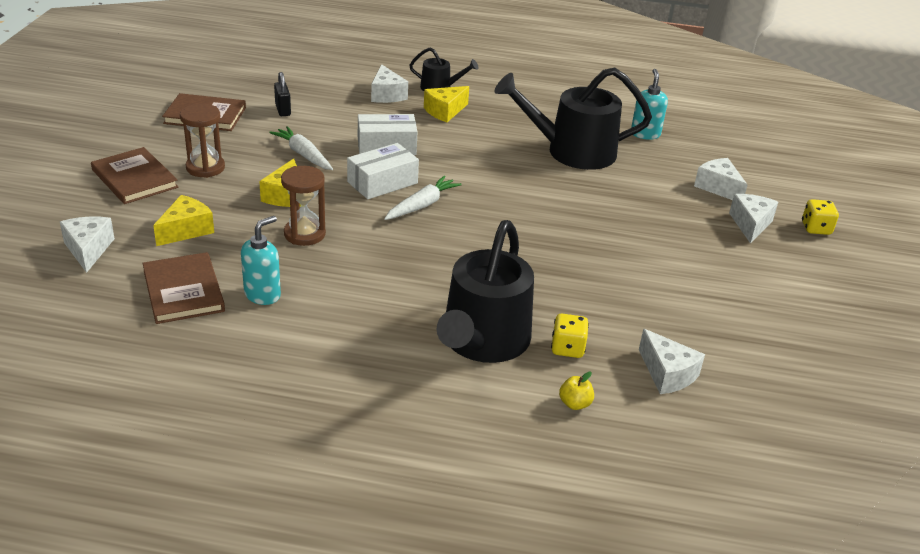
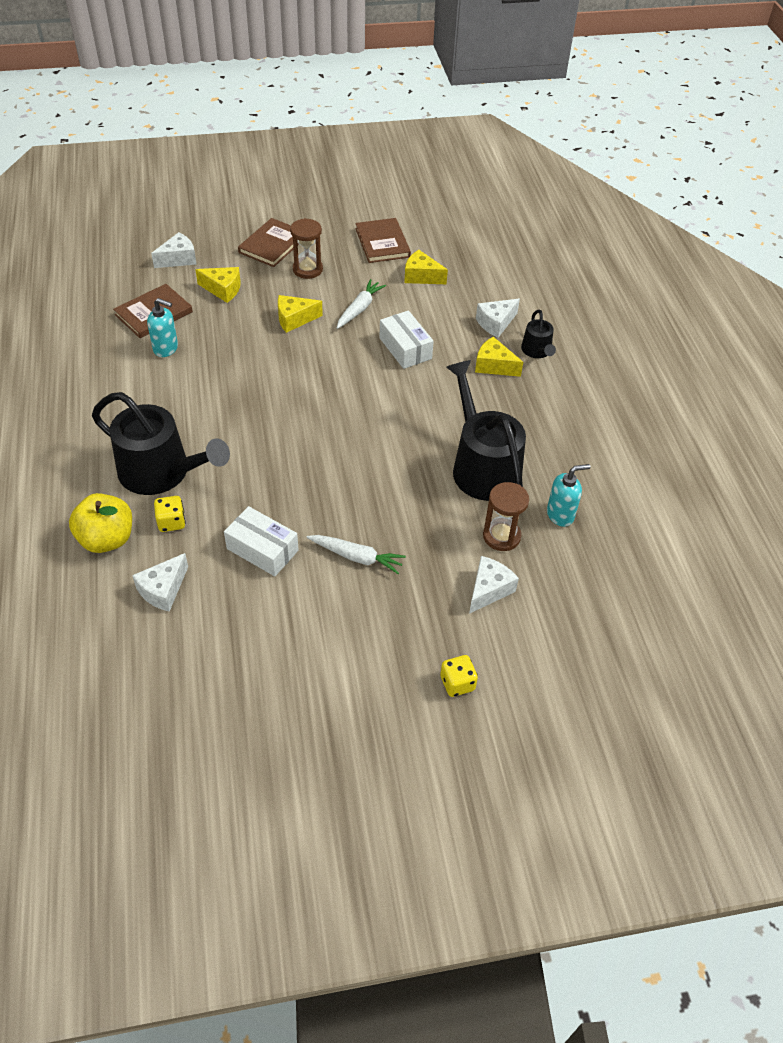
camera: 70 degrees right, 15 degrees up
(283, 110) = (421, 276): black padlock -> yellow cheese
(304, 234) = (249, 344): brown hourglass -> brown hourglass (501, 536)
(382, 182) = (346, 362): white box -> white box (262, 549)
(422, 205) = (325, 393): white carrot -> white carrot (356, 557)
(483, 341) = (161, 472): black watering can -> black watering can turned 150 degrees counterclockwise
(575, 404) = (107, 539): yellow apple -> yellow apple, size x2.25
(750, 224) = (431, 624): white cheese -> none

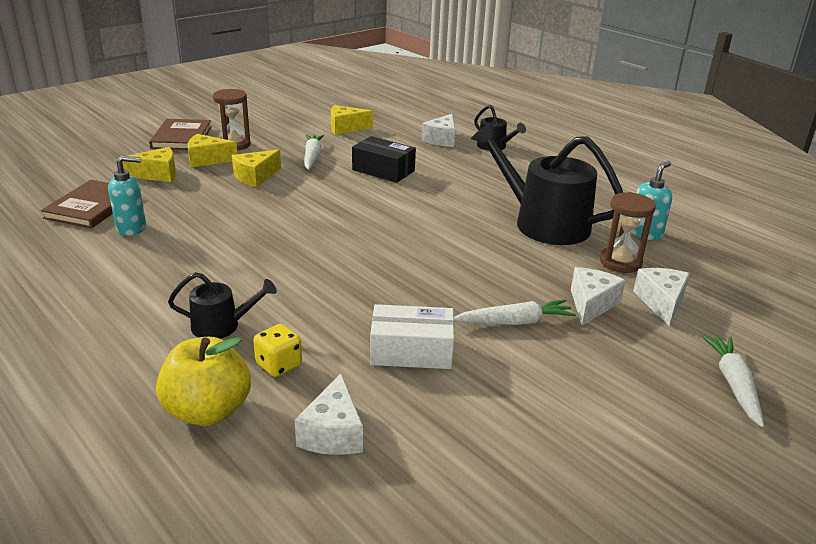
camera: 30 degrees left, 20 degrees down
(161, 472) = (221, 326): black watering can -> black watering can, size x0.49
(178, 259) = (86, 165): white cheese -> white cheese (591, 304)
(382, 243) = (288, 117): brown book -> none
(405, 348) = (383, 170): white box -> black box
(457, 683) = (733, 384): yellow dice -> white carrot
(494, 366) = (471, 162): yellow cheese -> yellow cheese (207, 160)

